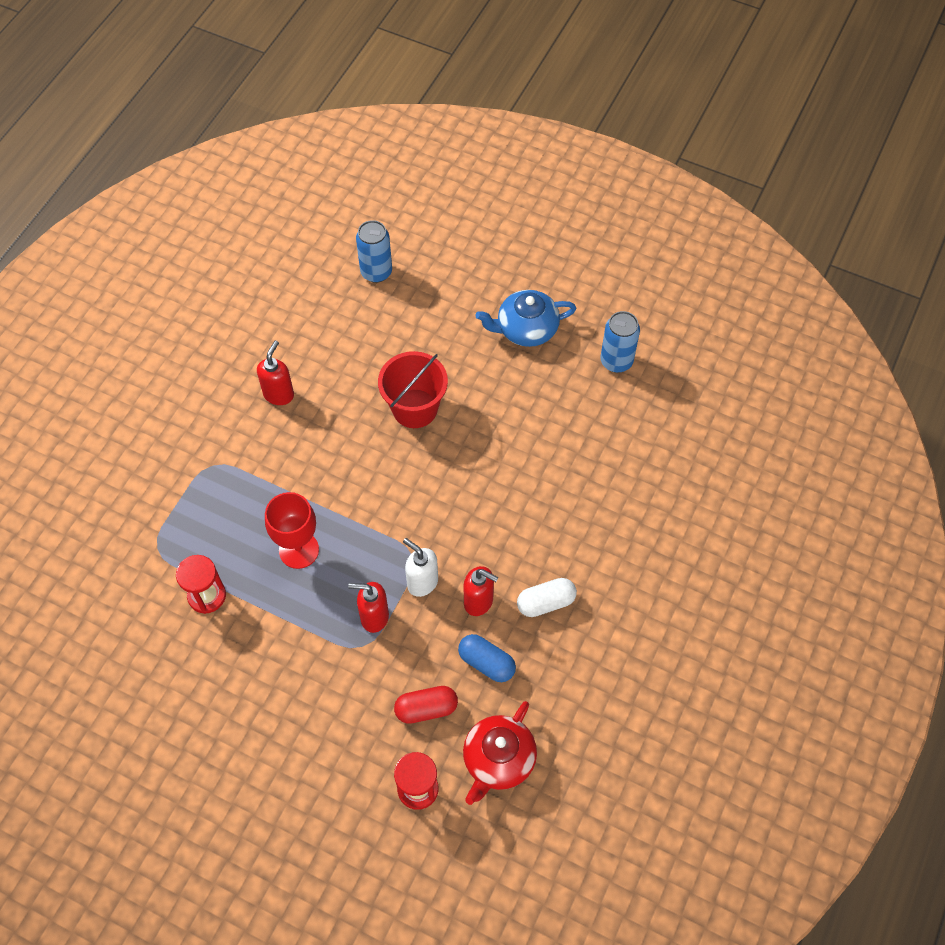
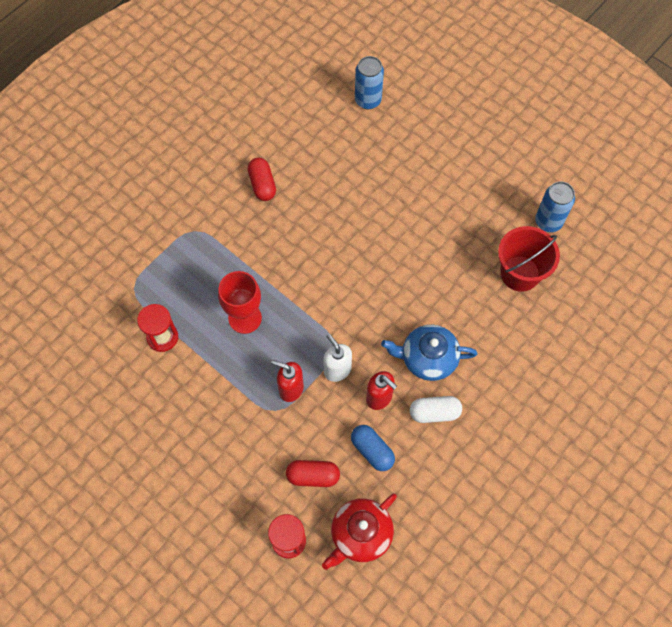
camera: 15 degrees right, 5 degrees up
(279, 394) = (262, 185): red soap dispenser -> red capsule
(415, 408) = (369, 222): red bucket -> red bucket (520, 273)
(526, 329) = (479, 176): blue teapot -> blue teapot (427, 358)

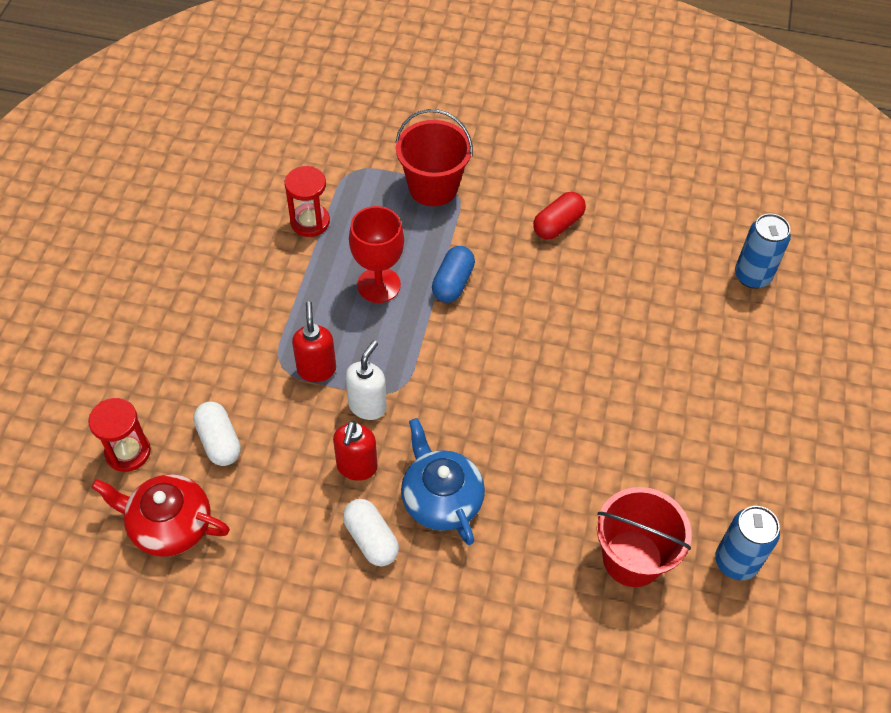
camera: 60 degrees right, 10 degrees down
(182, 243) = (433, 187): none -> red bucket
(313, 476) = (219, 441): red capsule -> white capsule
(372, 451) = (283, 490): blue capsule -> blue capsule (453, 283)

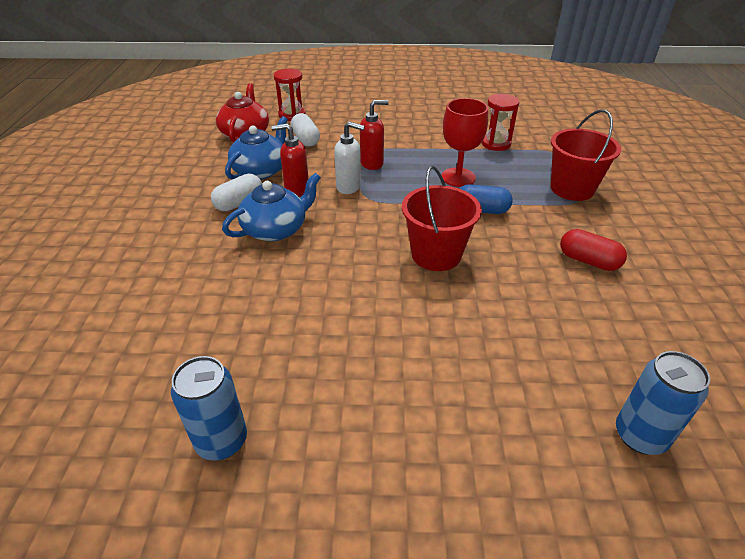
camera: 80 degrees right, 15 degrees down
(219, 441) = (306, 139): white capsule -> white capsule turned 75 degrees counterclockwise
(293, 508) = (261, 170): none -> blue teapot
(632, 558) = (225, 349): red bucket -> red bucket (436, 255)

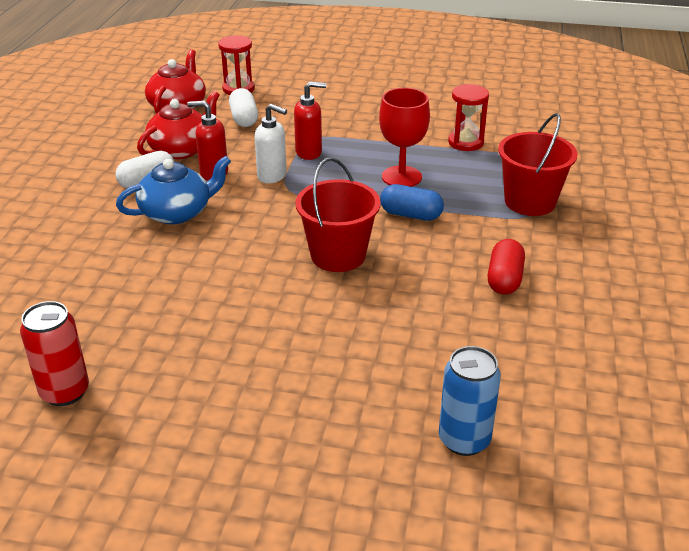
camera: 10 degrees right, 5 degrees down
(221, 441) = (65, 392): blue can -> red can
(261, 170) = (182, 149): blue teapot -> red teapot
(588, 261) = (504, 279): red capsule -> red capsule turned 60 degrees clockwise

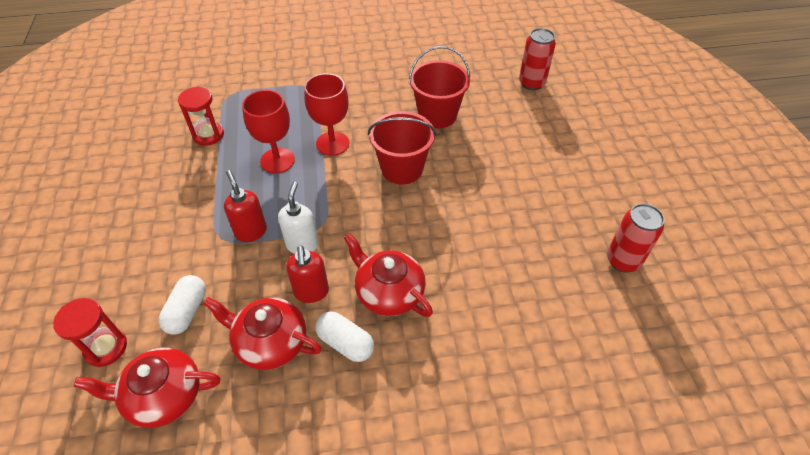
camera: 110 degrees left, 15 degrees up
(177, 212) = (388, 292): blue teapot -> red teapot
(244, 119) = (187, 311): white capsule -> white capsule turned 45 degrees counterclockwise
(411, 215) = (332, 143): blue capsule -> red goblet
(464, 440) = (531, 83): blue can -> red can
(504, 279) = (390, 89): red capsule -> none
(529, 202) = (292, 90): red bucket -> red bucket (437, 115)

